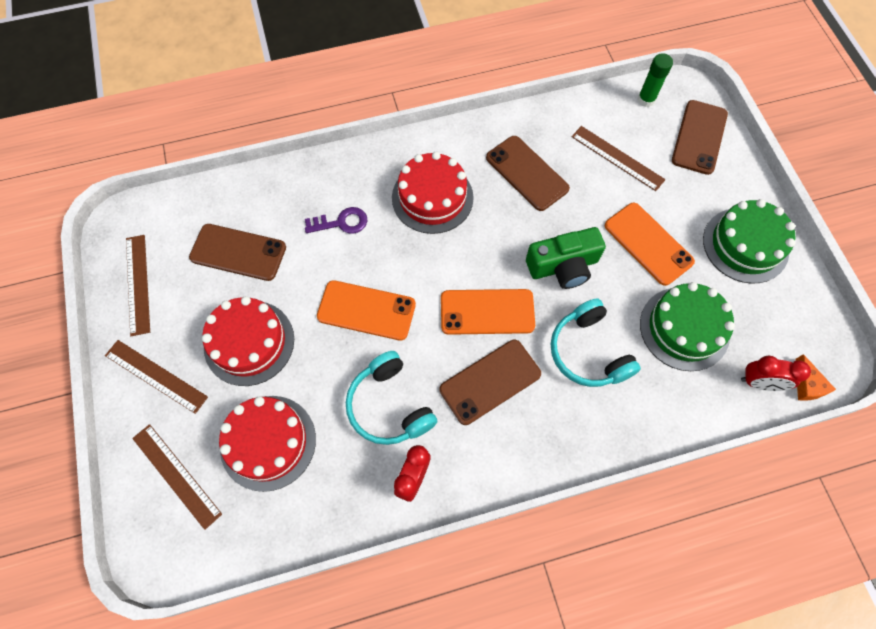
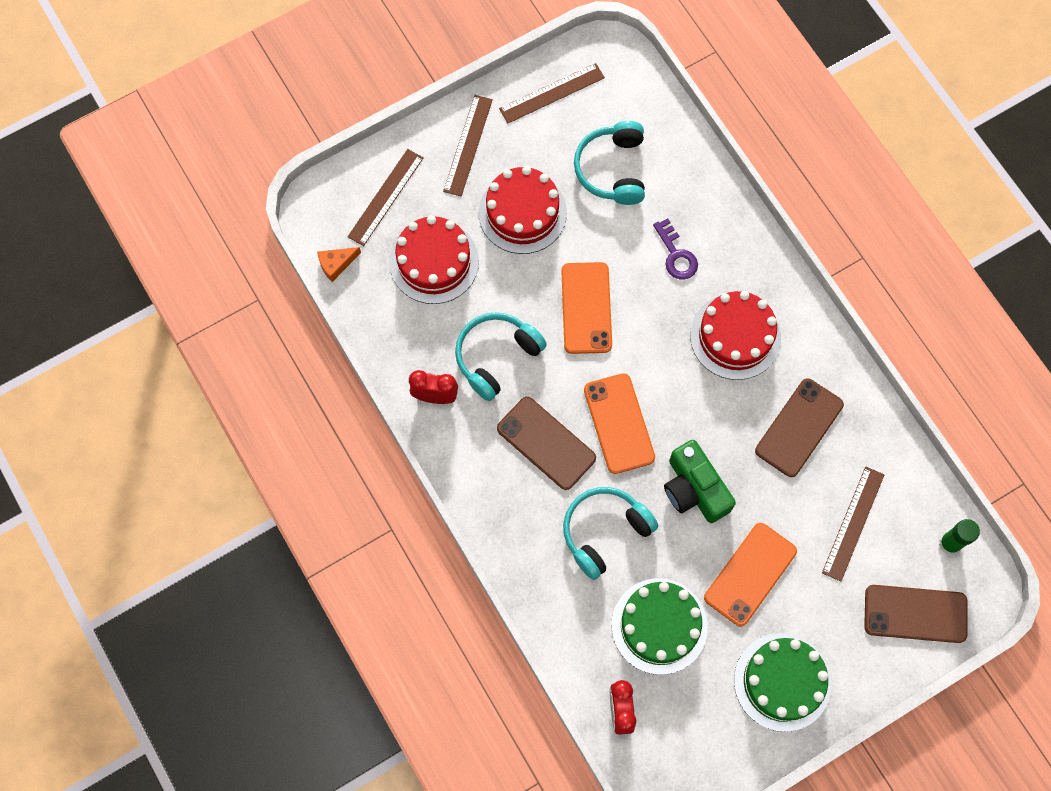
camera: 75 degrees right, 5 degrees up
(238, 252) = (612, 169): brown phone -> turquoise headphones
(807, 385) = (632, 761): orange cheese -> orange cheese (336, 264)

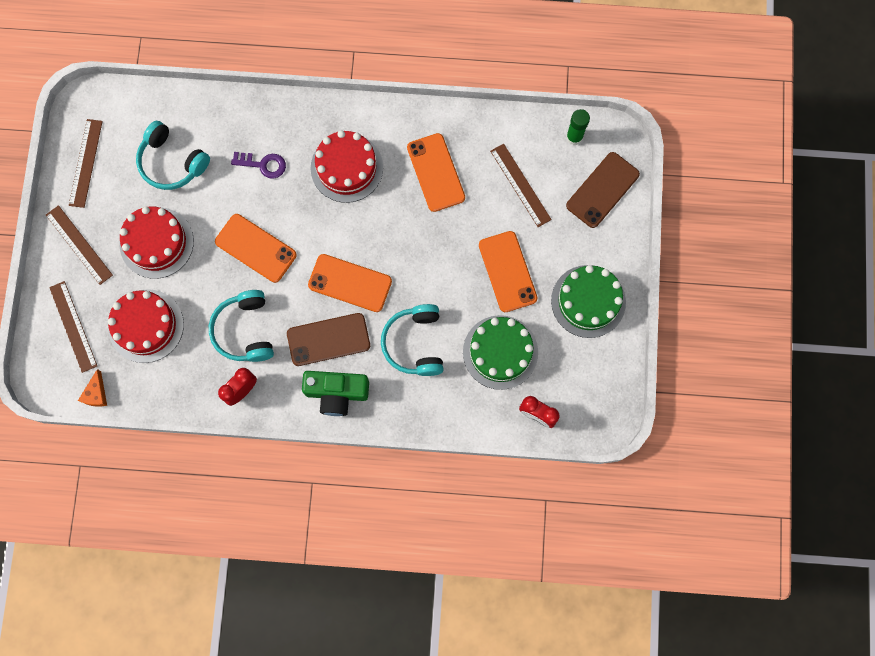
camera: 55 degrees left, 5 degrees up
(694, 489) = (428, 266): green camera -> green camera (336, 393)
(799, 427) = (435, 172): brown phone -> orange phone

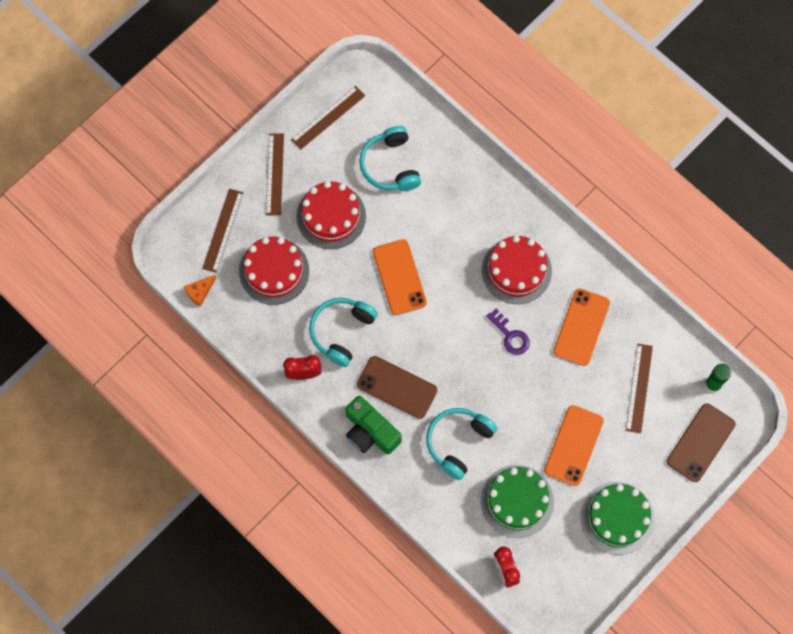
camera: 40 degrees right, 5 degrees down
(263, 164) = (456, 219): purple key -> purple key (510, 336)
(350, 283) = (447, 358): orange phone -> none
(602, 190) = (700, 443): brown phone -> brown phone turned 45 degrees counterclockwise

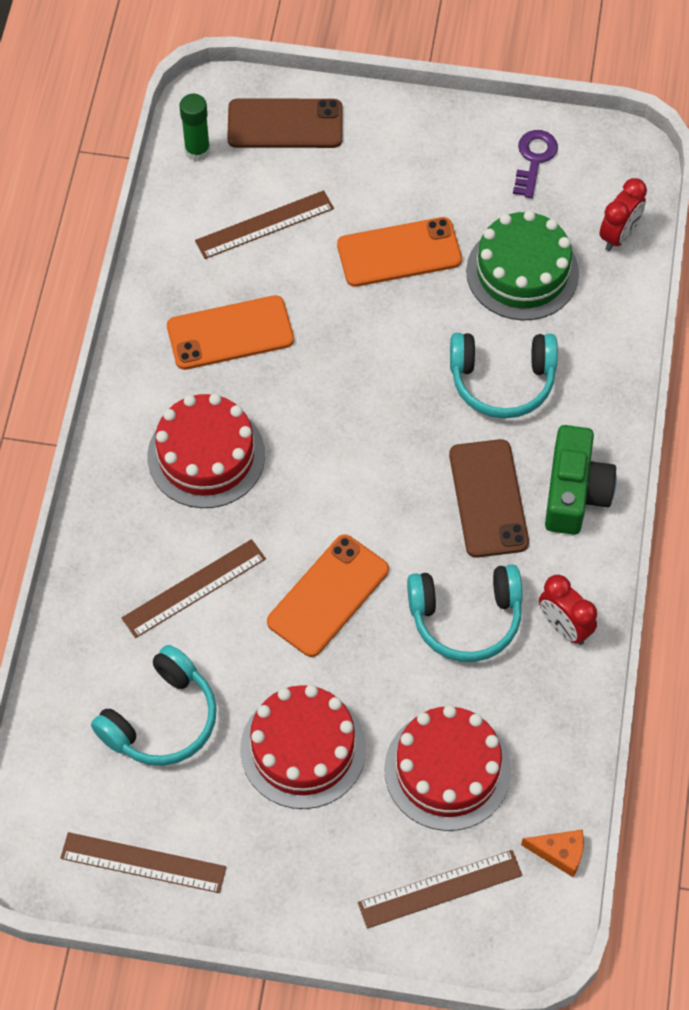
camera: 125 degrees left, 10 degrees down
(275, 174) = (293, 876): brown ruler -> brown ruler (194, 588)
(510, 336) = (307, 408): purple key -> purple key (534, 159)
(617, 518) = (453, 157): green cake -> none

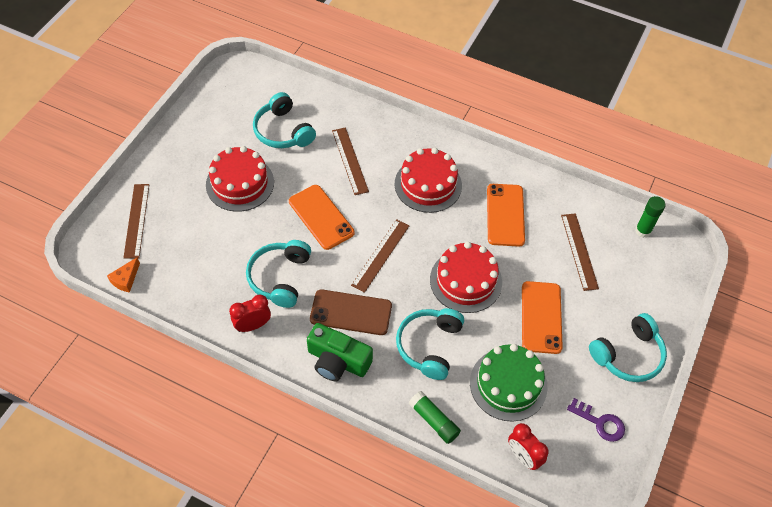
camera: 105 degrees right, 5 degrees down
(143, 862) = (214, 108): brown ruler -> brown ruler (381, 255)
(285, 124) = (656, 282): brown phone -> none
(419, 142) = (628, 355): none -> turquoise headphones
(447, 770) = (197, 242): red cake -> red cake (465, 281)
(613, 348) = (434, 420): none -> green glue stick

